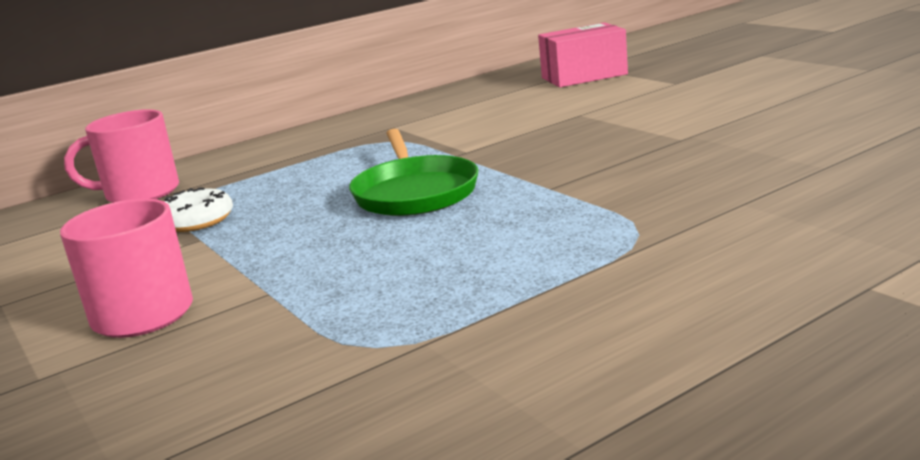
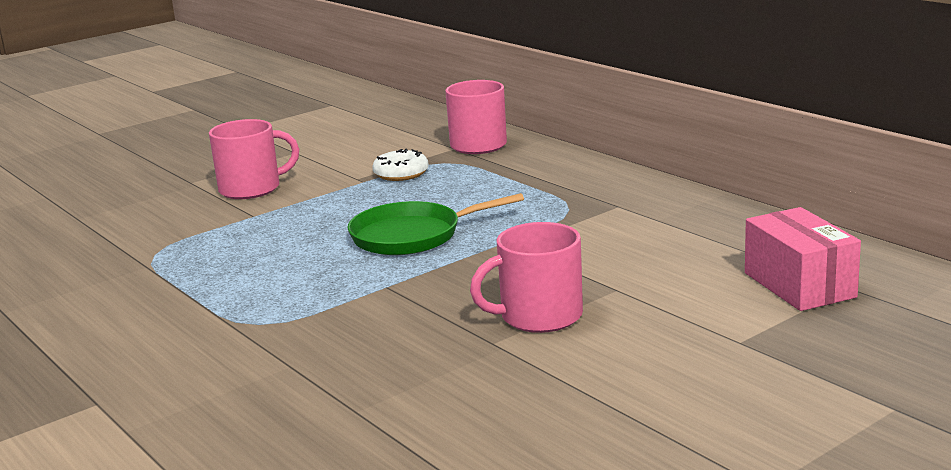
camera: 85 degrees right, 0 degrees up
(630, 130) = (539, 316): none -> pink mug

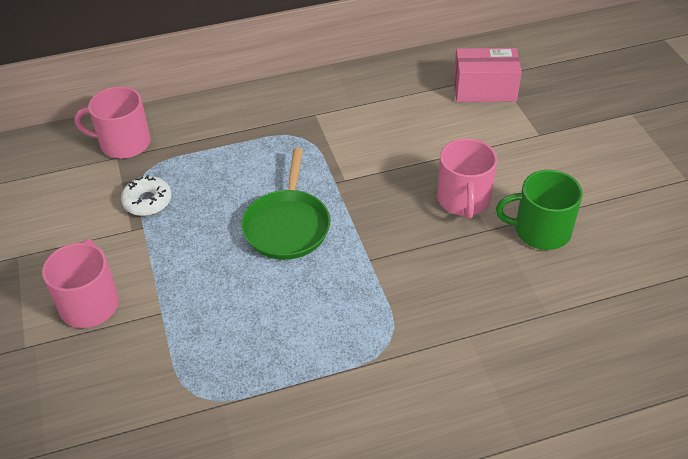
camera: 70 degrees left, 25 degrees up
(519, 378) = (540, 230): none -> green mug

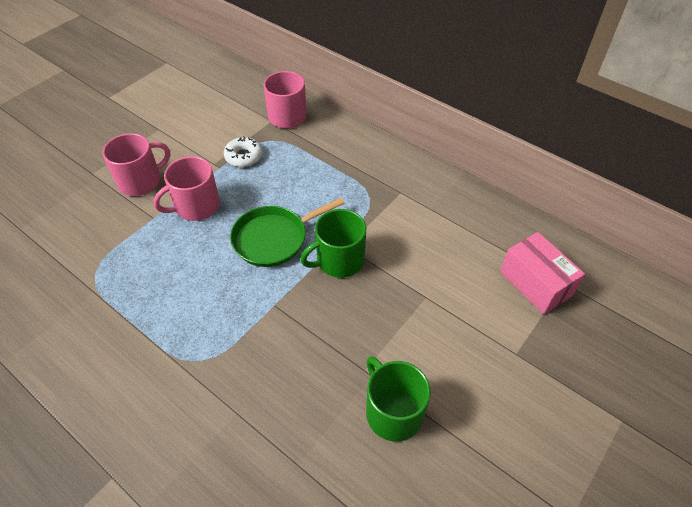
camera: 55 degrees right, 5 degrees up
(357, 191) = (339, 260): none -> green mug
(463, 199) = (385, 335): pink mug -> pink mug (196, 206)

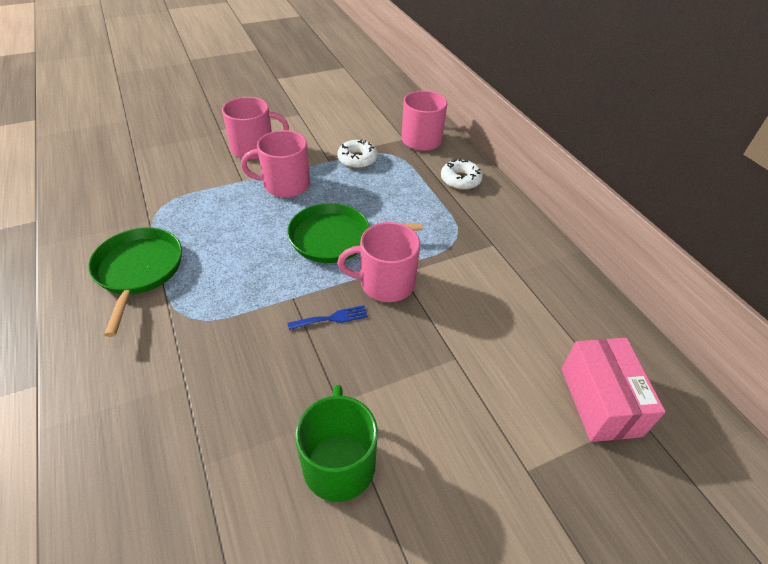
camera: 25 degrees right, 5 degrees down
(122, 341) = (139, 270): none -> green pan
(317, 308) = (332, 318): none -> blue fork
(339, 260) = (385, 283): green mug -> pink mug
(342, 143) = (460, 180): none -> white donut

